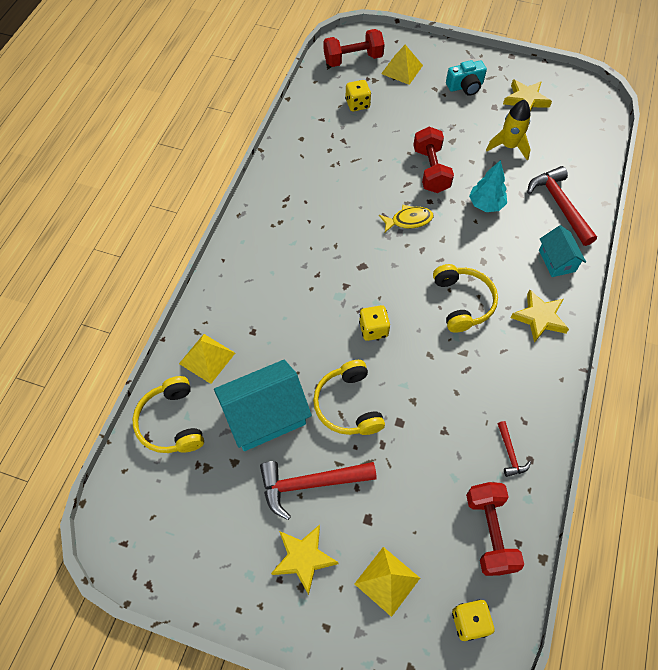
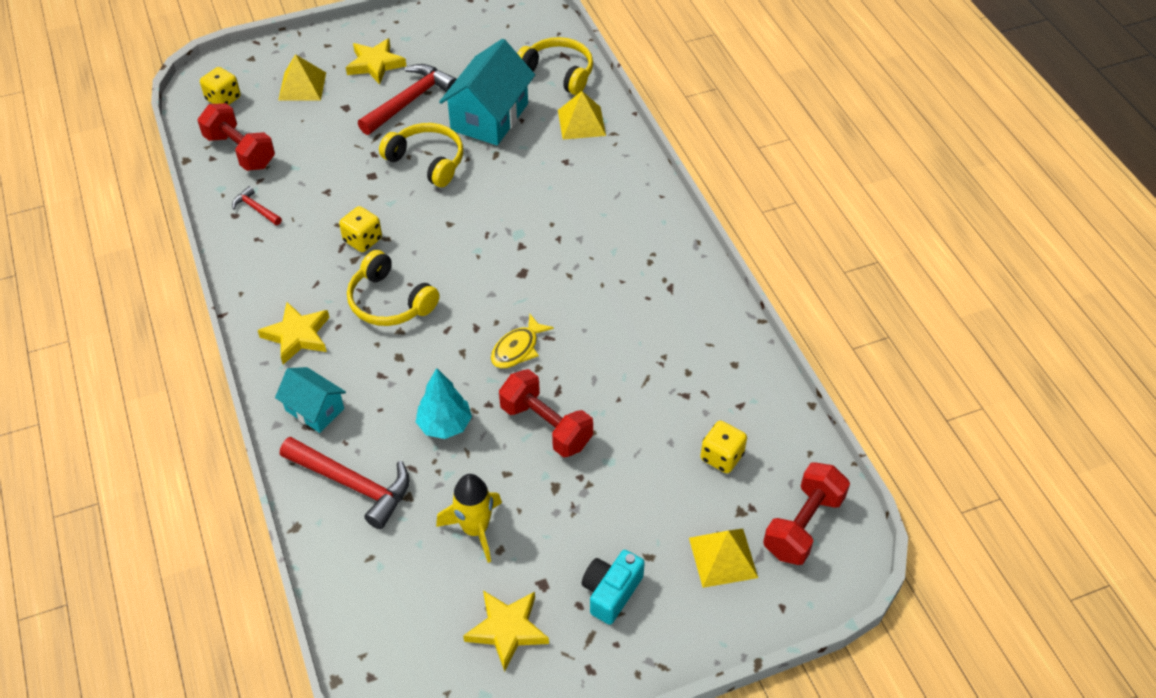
camera: 140 degrees right, 10 degrees down
(373, 329) = (458, 226): yellow dice -> yellow dice (363, 240)

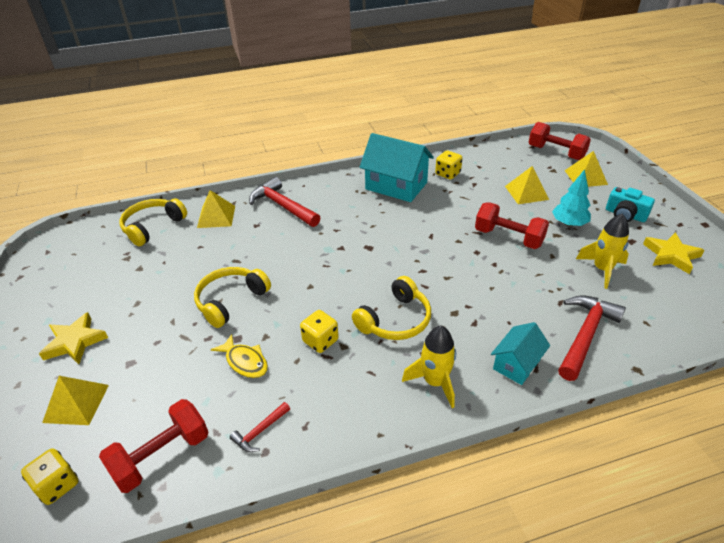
camera: 85 degrees left, 10 degrees down
(297, 336) = (435, 382): yellow star -> yellow rocket
(410, 101) = (143, 314): red hammer -> red hammer (282, 206)
(444, 425) = (517, 285): turquoise tree -> turquoise tree (569, 224)
(489, 117) = (188, 264): turquoise house -> turquoise house (396, 186)
(517, 349) = (442, 250): yellow fish -> yellow fish (245, 362)
(546, 426) = (508, 238): red dumbbell -> red dumbbell turned 75 degrees clockwise
(666, 462) = (526, 192): none -> yellow pyramid
(722, 457) = (517, 174): yellow dice -> yellow dice (447, 174)

